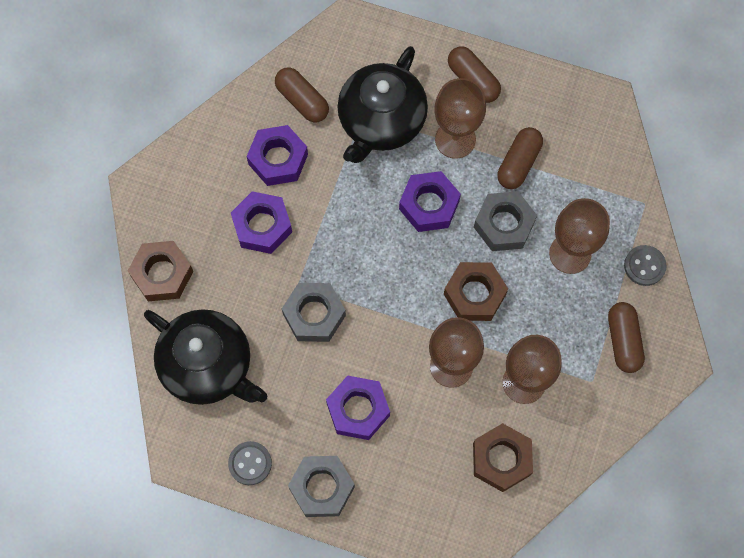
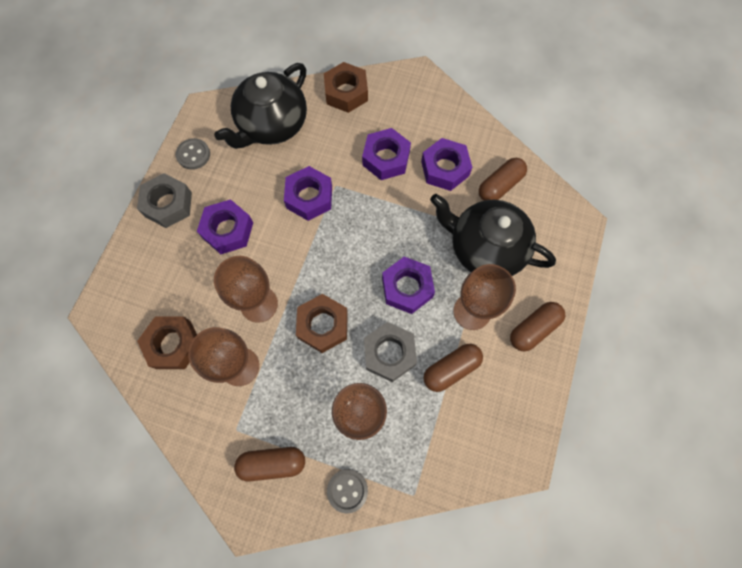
camera: 90 degrees right, 0 degrees up
(314, 315) = (309, 197): grey nut -> purple nut
(518, 163) = (451, 369): brown capsule -> brown capsule turned 60 degrees counterclockwise

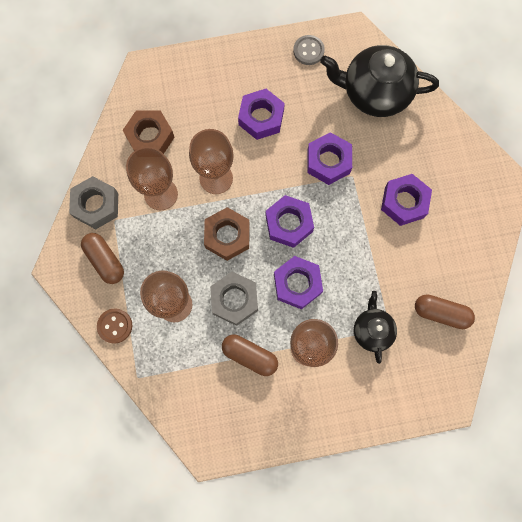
camera: 60 degrees right, 5 degrees up
(168, 204) = (255, 60): grey nut -> grey nut (96, 205)
(346, 92) = (446, 133): brown nut -> none
(347, 490) = (115, 326): grey button -> brown button
(445, 168) = (426, 257): purple nut -> purple nut (288, 223)
(485, 248) = (372, 330): black teapot -> black teapot, size x0.55
(533, 329) = (323, 407): brown capsule -> none

